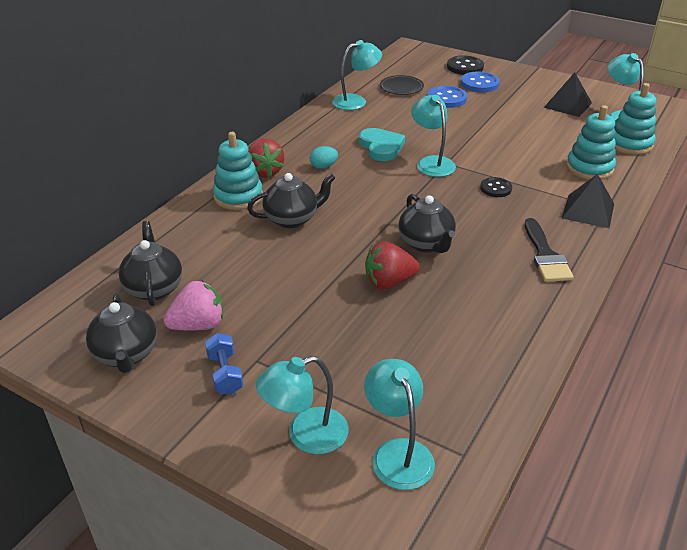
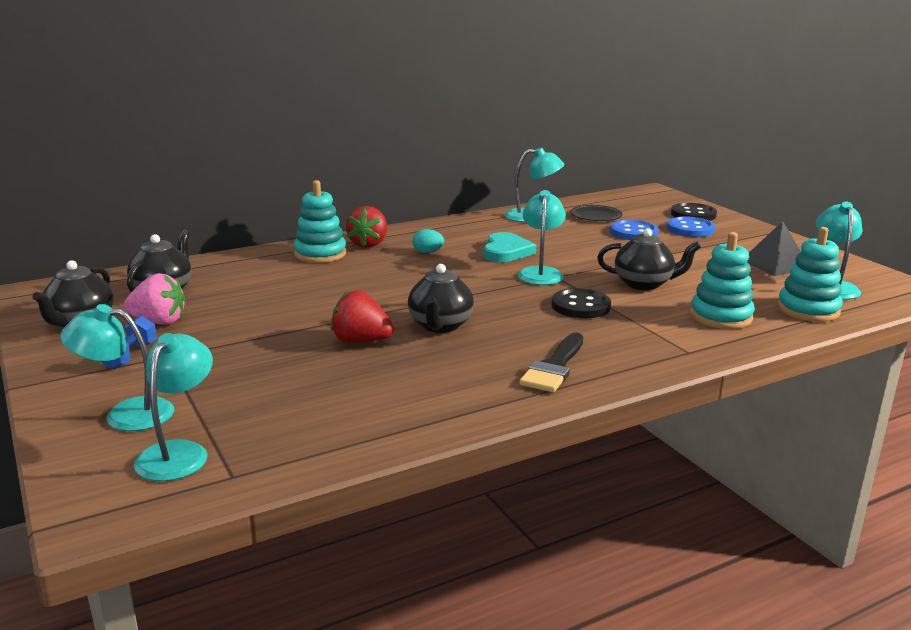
camera: 30 degrees right, 15 degrees down
(292, 219) = (342, 278): black teapot -> black teapot (644, 284)
(496, 188) = (580, 306): black button -> black button, size x1.53
(588, 211) = (663, 348): black pyramid -> none

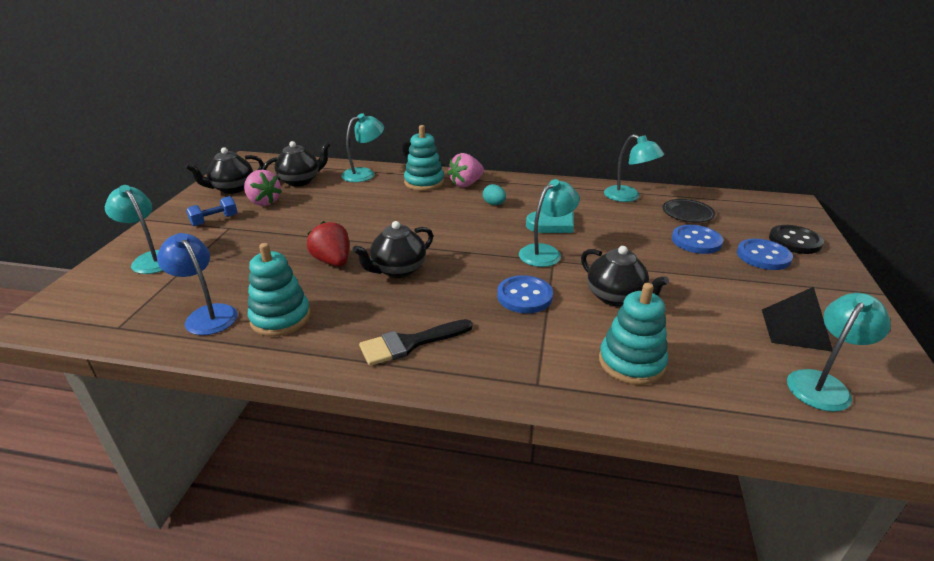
camera: 40 degrees right, 10 degrees up
(179, 452) = (126, 297): turquoise lamp -> turquoise lamp (364, 173)
(317, 425) = (207, 314): none -> blue lamp
(368, 244) = (466, 184): red strawberry -> pink strawberry
(580, 306) = (524, 296): black button -> blue button
(808, 310) = (742, 398): turquoise stacking toy -> turquoise stacking toy (280, 318)

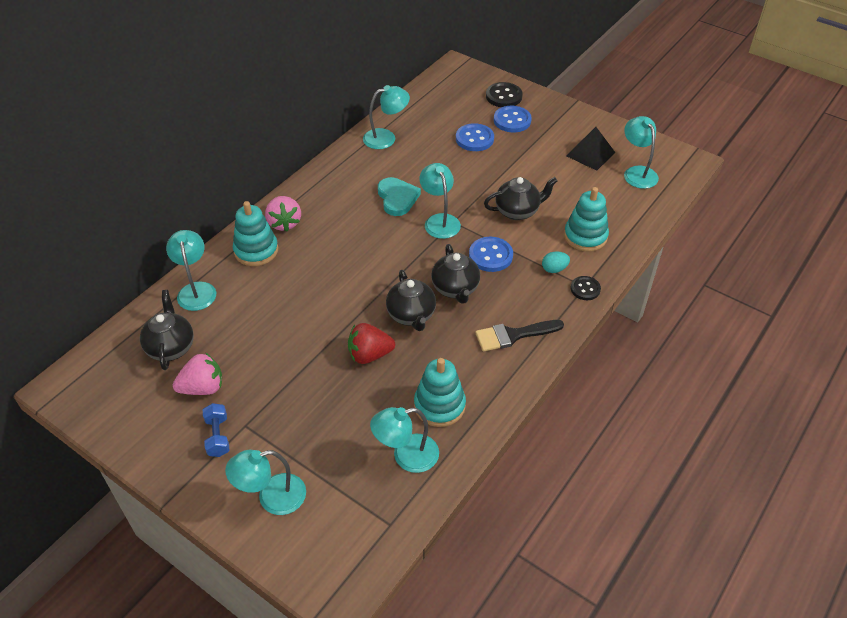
camera: 65 degrees left, 15 degrees up
(207, 314) = (406, 456): blue lamp -> turquoise lamp
(232, 189) = (142, 412): black teapot -> black teapot (455, 289)
(409, 343) = (513, 335): black brush -> black brush turned 75 degrees clockwise
(494, 204) = (339, 219): turquoise egg -> turquoise egg (554, 269)
(532, 386) = (585, 289): none -> black button
(687, 213) = (434, 121): black plate -> none

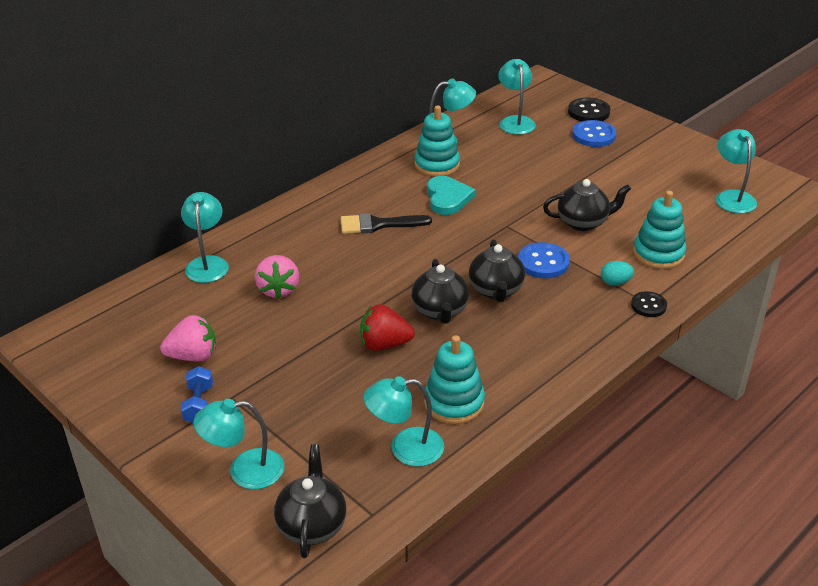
camera: 10 degrees right, 10 degrees down
(171, 347) = (168, 314): black teapot -> black teapot (312, 525)
(256, 250) = (281, 233): turquoise stacking toy -> turquoise stacking toy (437, 165)
(284, 223) = (317, 210): pink strawberry -> pink strawberry (278, 289)
(439, 221) = (491, 223): turquoise lamp -> turquoise lamp (515, 121)
(474, 139) = (547, 149): blue button -> none
(513, 335) = (554, 343): black brush -> black brush (378, 225)
(590, 154) = (680, 174): black pyramid -> none

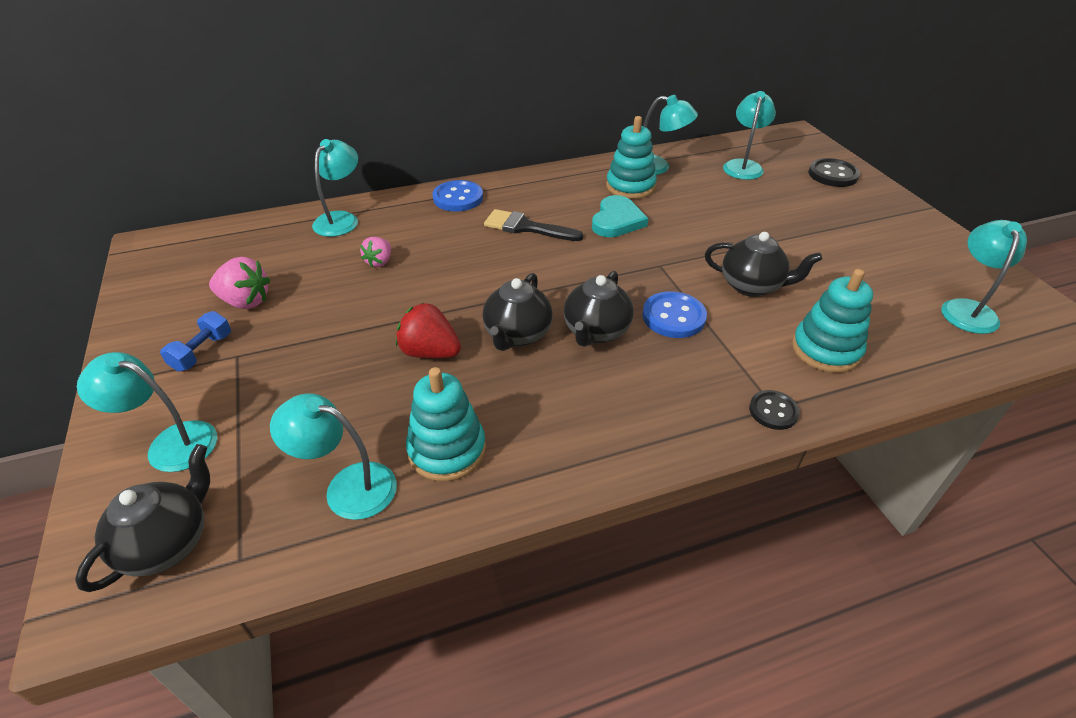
camera: 25 degrees right, 5 degrees up
(278, 289) = (379, 262): pink strawberry -> pink strawberry, size x0.64
(594, 135) = (824, 199): blue button -> blue button (458, 198)
(615, 282) = (747, 368): turquoise egg -> none

